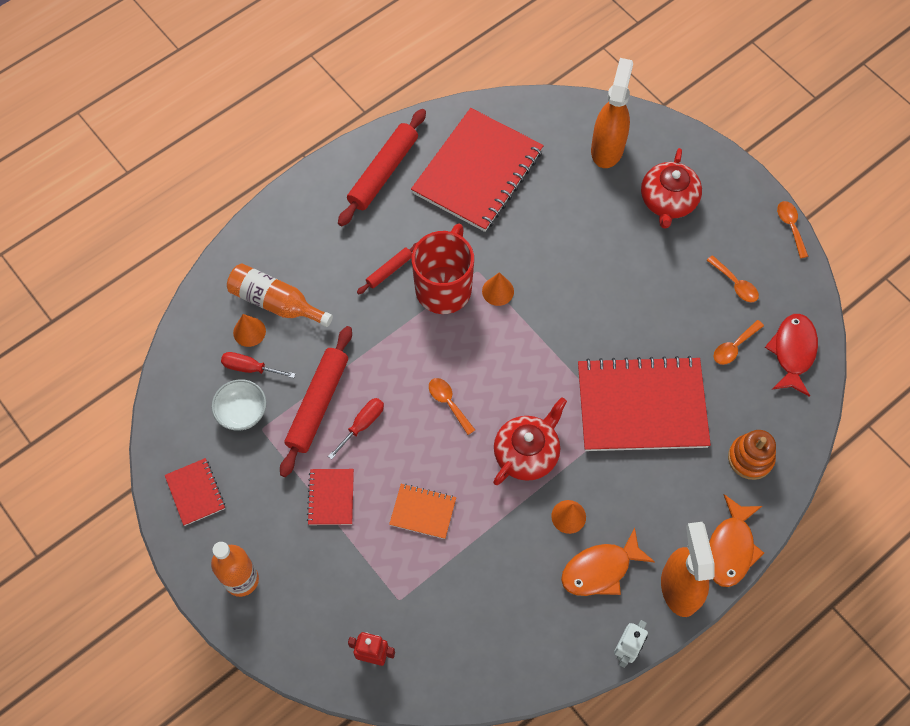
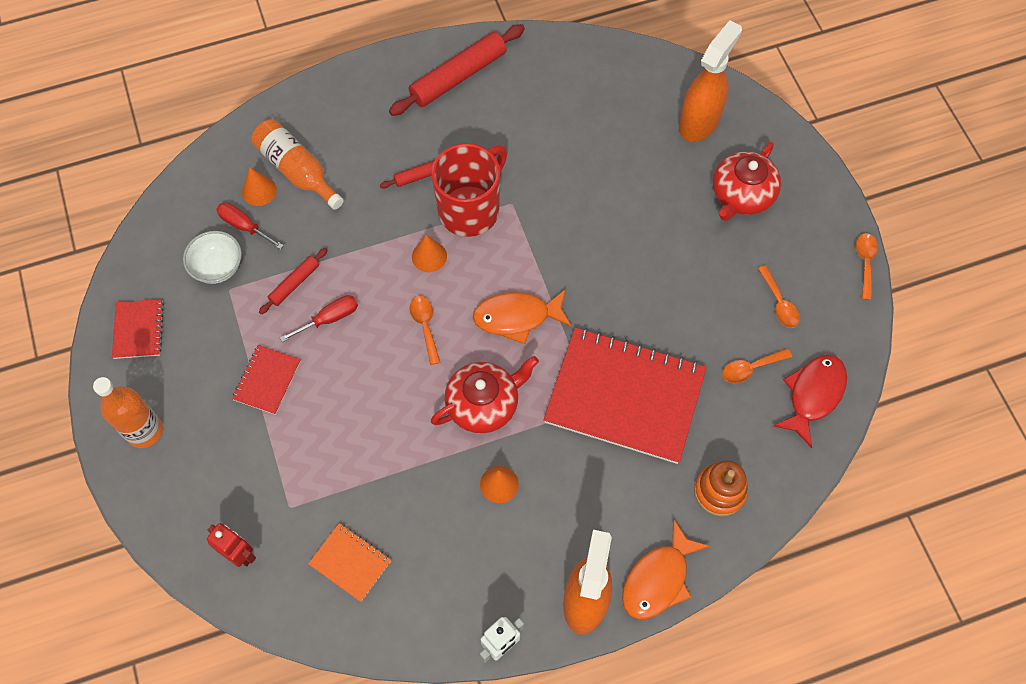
camera: 20 degrees right, 0 degrees up
(318, 404) = (294, 284): red rolling pin -> red rolling pin, size x0.52
(423, 512) = (352, 427): orange notebook -> orange notebook (350, 562)
(477, 172) = (554, 105): red notebook -> none
(498, 291) = (524, 230): orange cone -> orange cone (429, 256)
(600, 569) = (509, 551): orange fish -> orange fish (517, 317)

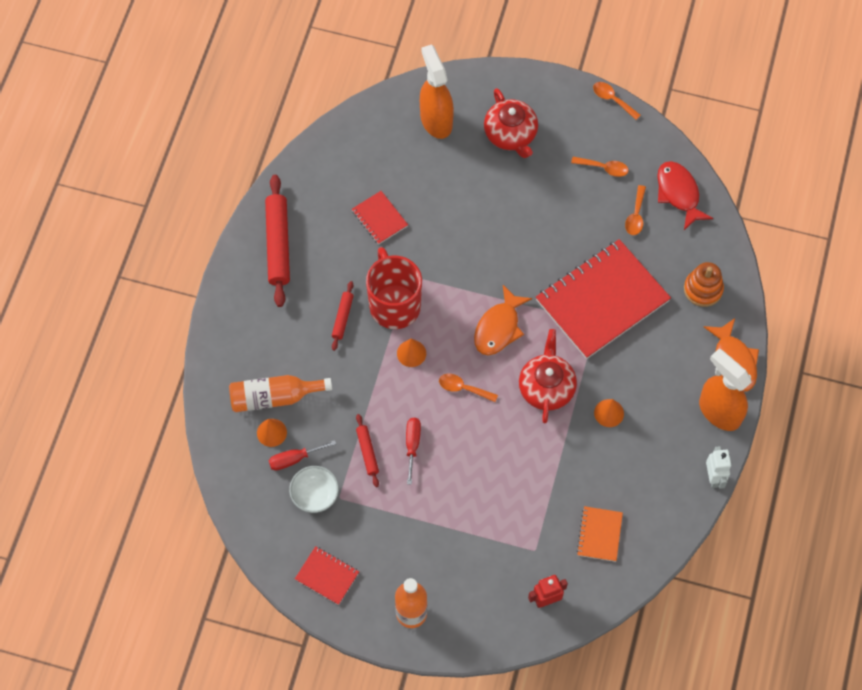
camera: 55 degrees left, 0 degrees up
(267, 380) = (430, 512): red notebook -> red notebook (379, 218)
(350, 562) = (599, 534): orange notebook -> orange notebook turned 60 degrees counterclockwise

